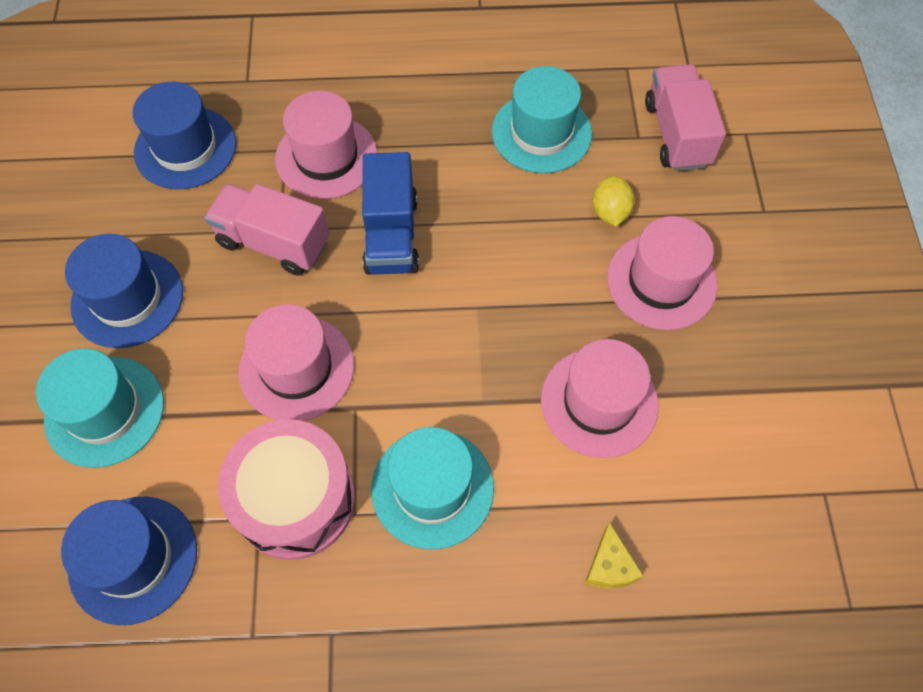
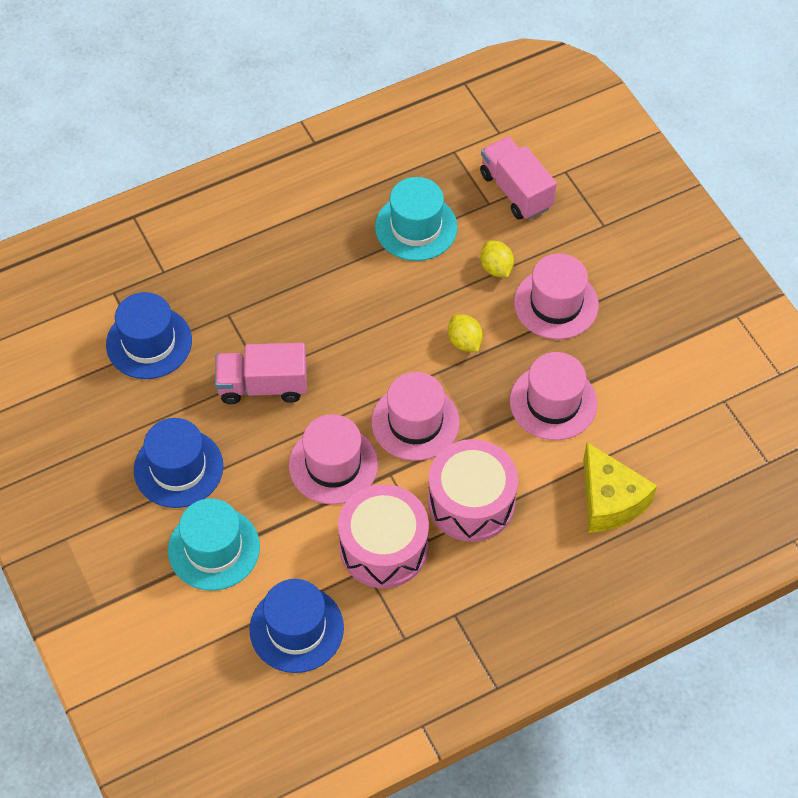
camera: 25 degrees left, 5 degrees down
(326, 157) = (263, 307): pink hat -> pink hat (415, 422)
(391, 235) = (347, 346): blue truck -> none
(432, 488) = (471, 502): turquoise hat -> pink drum
(528, 283) = (464, 342): none -> yellow lemon
(609, 566) = (610, 500): yellow cheese -> yellow cheese, size x1.94

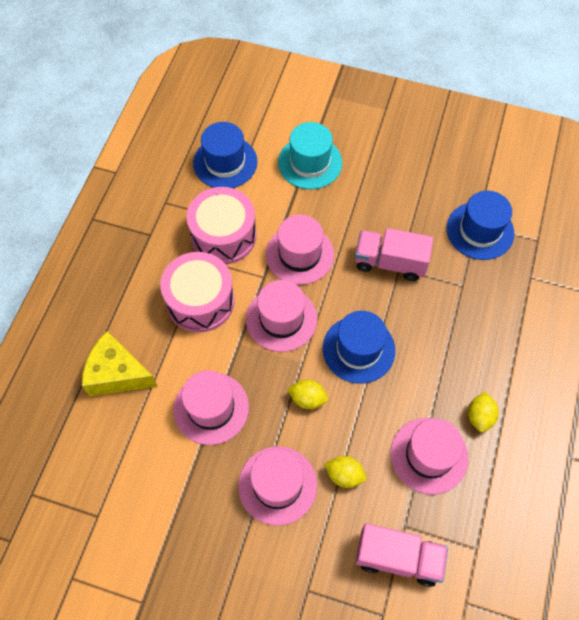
camera: 135 degrees right, 5 degrees up
(178, 468) = (376, 183): blue hat -> blue hat (358, 349)
(262, 386) = (390, 262): pink truck -> pink truck turned 120 degrees counterclockwise
(344, 218) = (479, 416): none -> yellow lemon
(416, 227) = (429, 455): turquoise hat -> pink hat

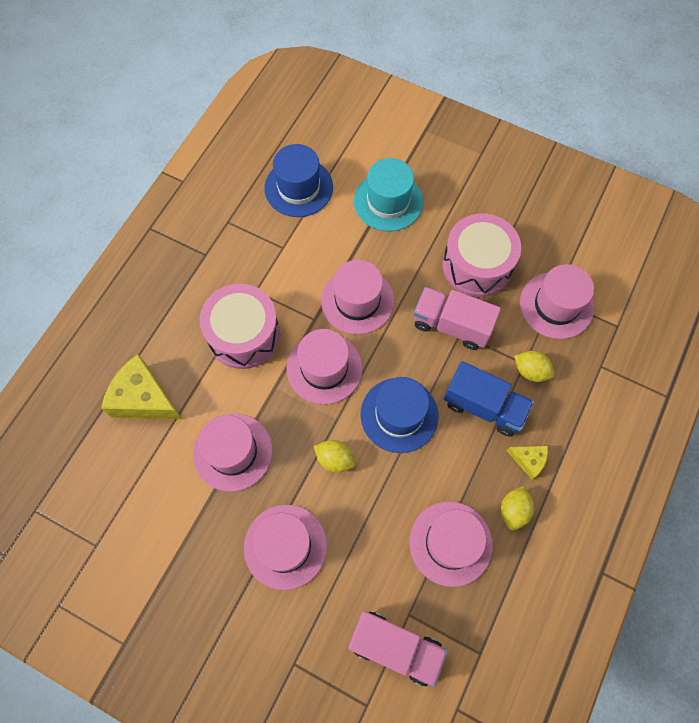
camera: 10 degrees right, 5 degrees up
(223, 236) = (281, 268): pink drum -> pink drum (477, 265)
(344, 475) = (357, 548): yellow lemon -> yellow lemon (530, 371)
(434, 329) = (484, 406): none -> blue truck
(480, 231) = (556, 305): blue hat -> pink hat
(484, 370) = (528, 460): none -> yellow cheese

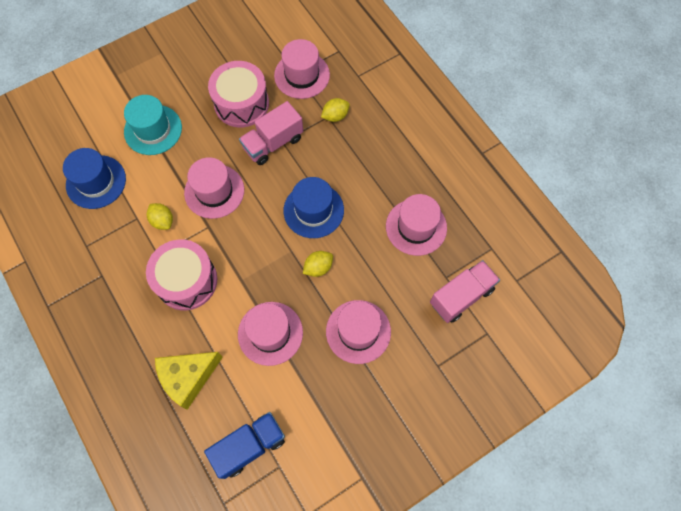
camera: 60 degrees left, 0 degrees up
(324, 368) = (249, 239): pink hat -> none
(484, 406) = (340, 156): blue truck -> blue truck (249, 446)
(513, 510) = (417, 179): yellow lemon -> yellow lemon (162, 221)
(528, 460) = (391, 152): yellow cheese -> none

